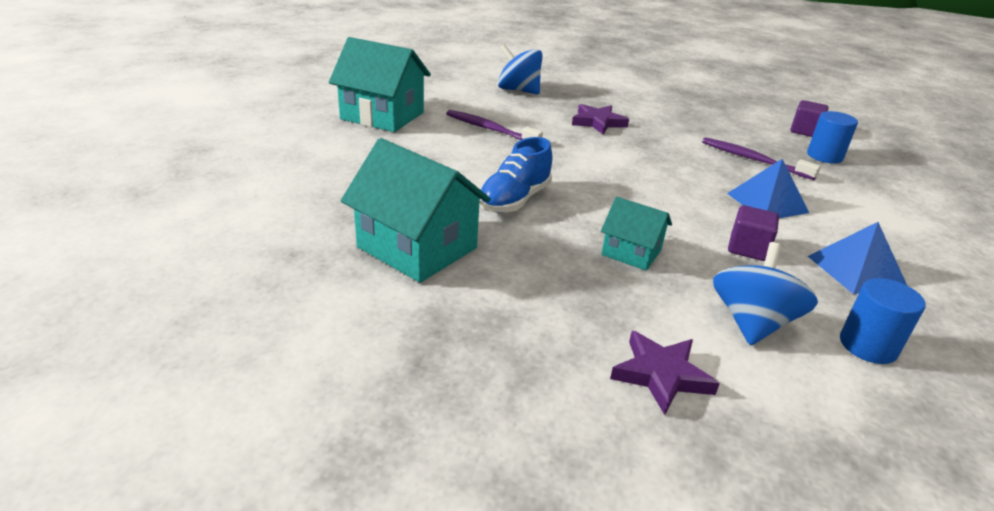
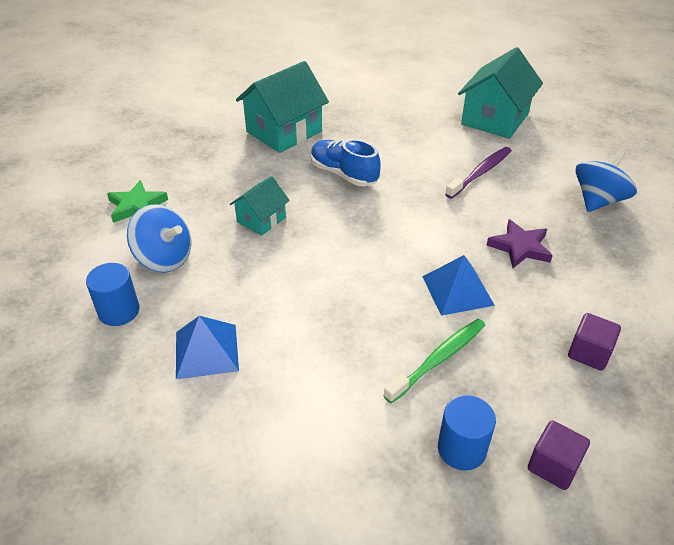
camera: 100 degrees right, 10 degrees up
(661, 375) = (136, 206): purple star -> green star
(748, 248) = (254, 288): purple cube -> purple cube (589, 353)
(753, 160) = (438, 359): purple toothbrush -> green toothbrush
(767, 203) = (333, 332): blue pyramid -> blue pyramid (457, 290)

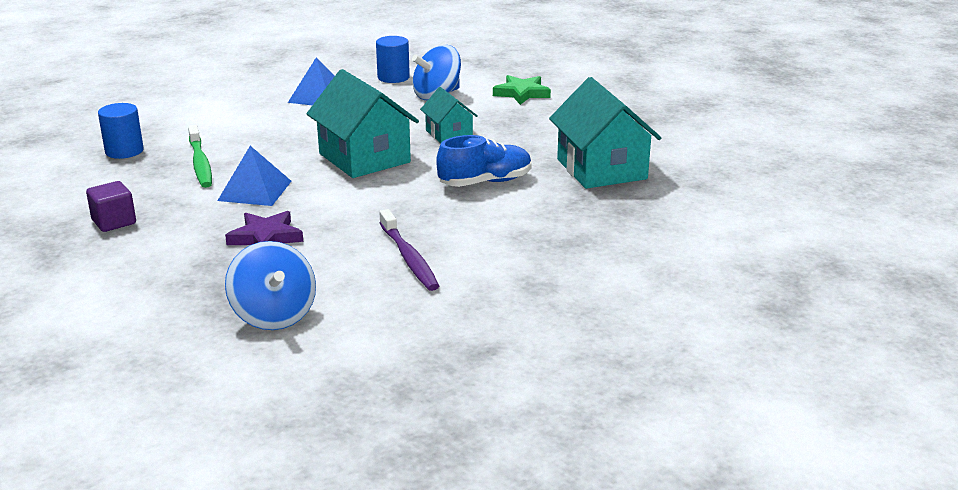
camera: 115 degrees right, 15 degrees down
(495, 119) = (521, 311): turquoise house -> turquoise house (364, 158)
(553, 466) = (65, 174): purple cube -> none

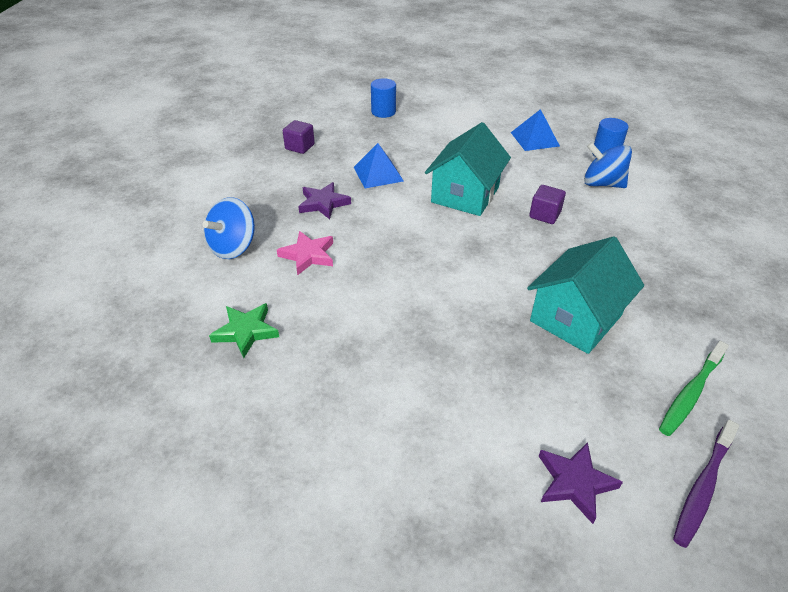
camera: 60 degrees right, 15 degrees up
(200, 163) = (393, 141): green toothbrush -> green toothbrush (690, 393)
(354, 270) = (308, 255): none -> pink star
(409, 258) = (342, 272): purple toothbrush -> purple toothbrush (702, 487)
(449, 134) = (544, 215): turquoise house -> purple cube
(485, 182) = (485, 263): blue shoe -> none
(521, 93) = (663, 221): green star -> green star (246, 331)
(771, 229) = (575, 482): none -> purple star

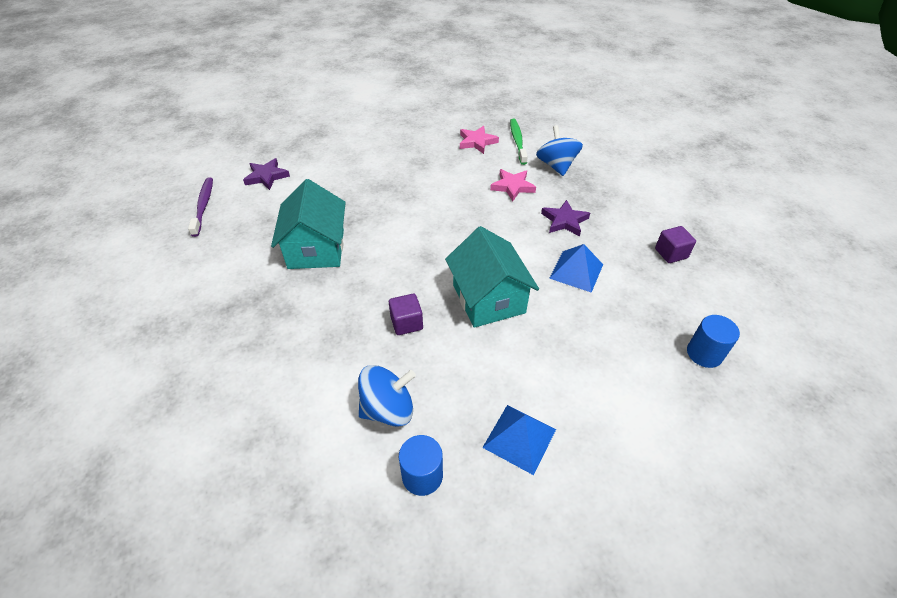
camera: 135 degrees right, 5 degrees up
(246, 331) = (477, 142): green star -> pink star
(690, 393) = (222, 245): green toothbrush -> green toothbrush (517, 141)

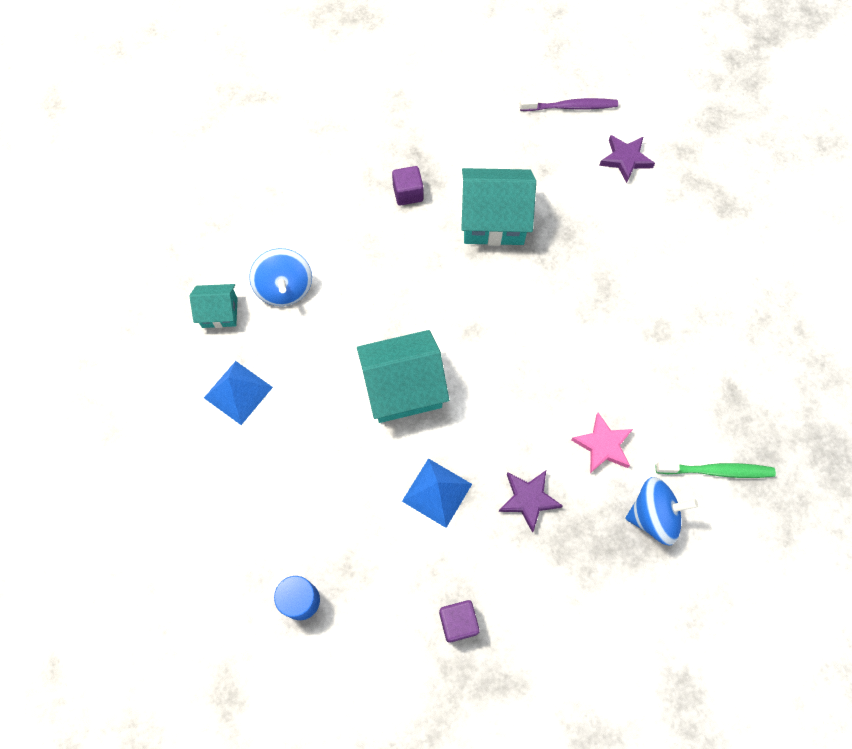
camera: 95 degrees right, 20 degrees up
(406, 323) = (379, 306): purple cube -> purple cube (408, 193)
(422, 475) = (219, 312): blue cylinder -> turquoise house
(477, 142) = (712, 411): pink star -> none

